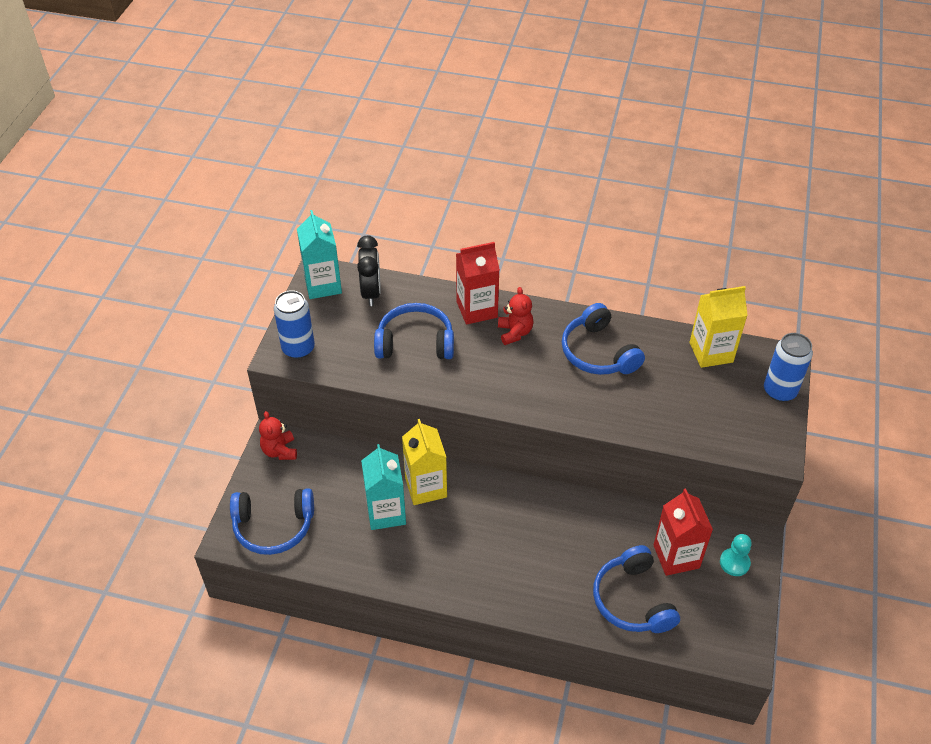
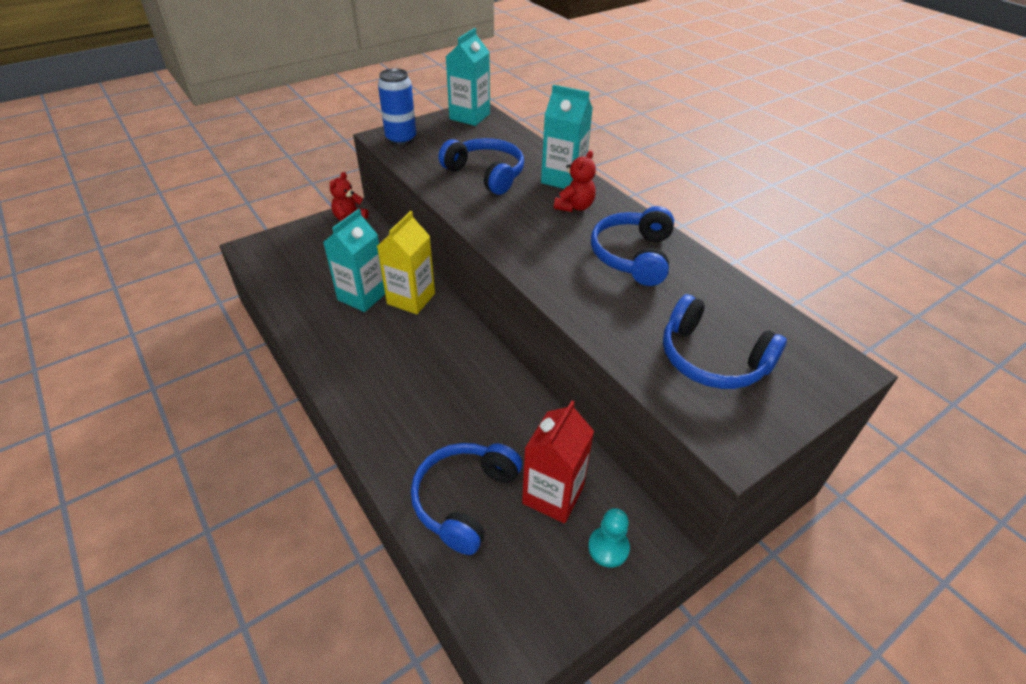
camera: 40 degrees right, 5 degrees down
(273, 526) = (284, 258): blue headphones -> blue headphones (712, 359)
(371, 292) = (496, 134): black clock -> none
(477, 309) = (563, 179): red carton -> turquoise carton
(711, 352) = (756, 316): yellow carton -> none
(779, 391) = (805, 392): blue can -> none

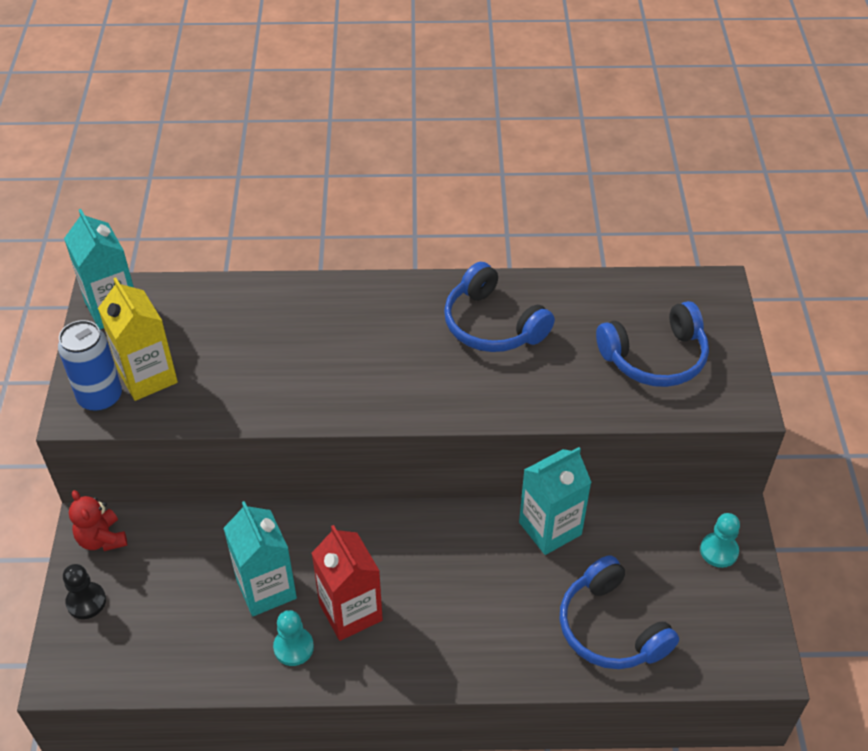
camera: 55 degrees left, 5 degrees up
(304, 234) = (86, 601): none -> black pawn
(326, 328) = (293, 647): none -> turquoise pawn
(411, 299) = (310, 544): yellow carton -> yellow carton (147, 377)
(486, 174) = (255, 358): blue headphones -> none
(553, 495) = (647, 559): red carton -> red carton (350, 612)
(563, 179) = (324, 300): turquoise carton -> turquoise carton (550, 528)
(574, 206) = (381, 320): red teddy bear -> none

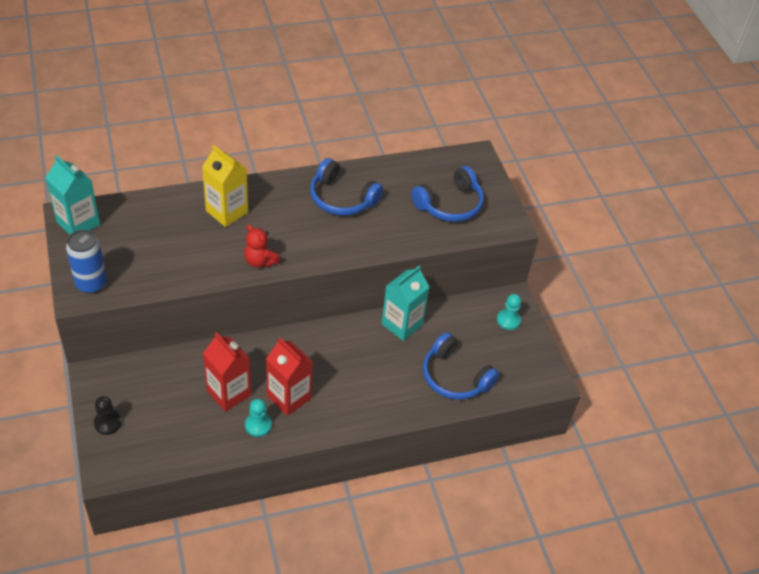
camera: 20 degrees left, 0 degrees up
(102, 539) = (105, 381): red teddy bear -> red teddy bear (260, 261)
(147, 377) = (120, 265): yellow carton -> yellow carton (227, 211)
(266, 589) = (229, 393): turquoise carton -> red carton

